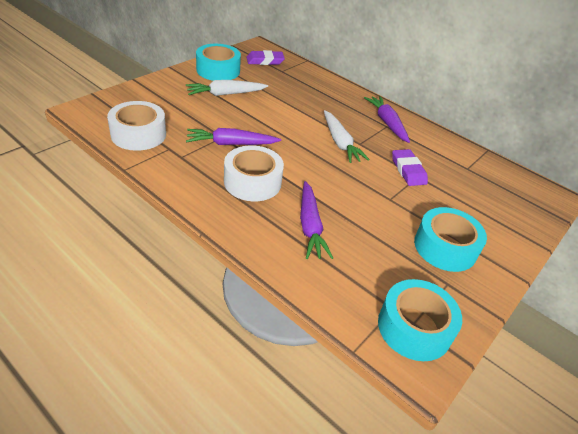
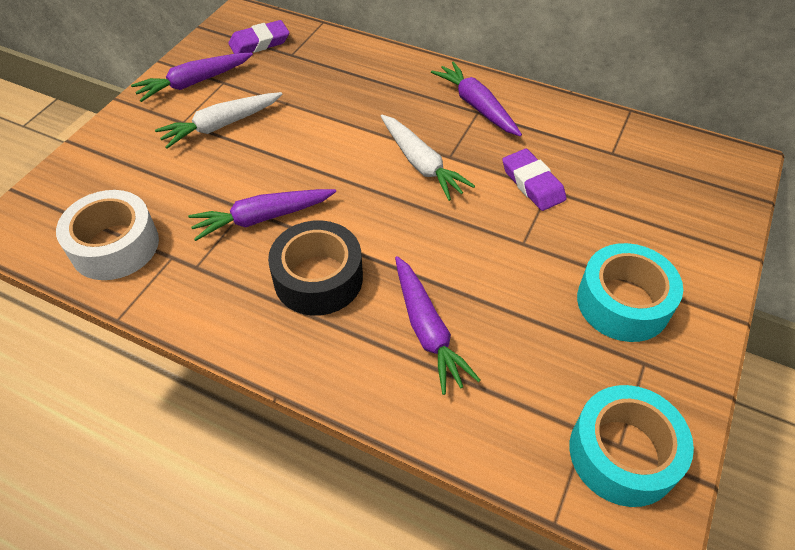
camera: 10 degrees left, 10 degrees up
(218, 70) = (194, 83): turquoise tape -> purple carrot
(252, 182) = (318, 278): white tape -> black tape

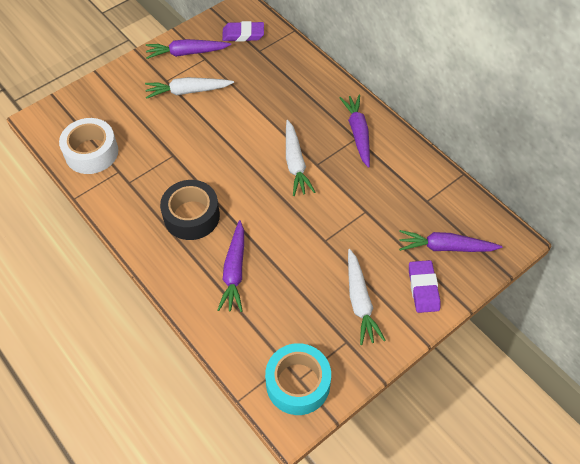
camera: 25 degrees right, 5 degrees up
(262, 218) = (180, 165): purple carrot -> purple carrot (445, 247)
(532, 183) = (357, 203): purple eraser -> purple eraser (423, 288)
(623, 302) = (360, 301): turquoise tape -> white carrot

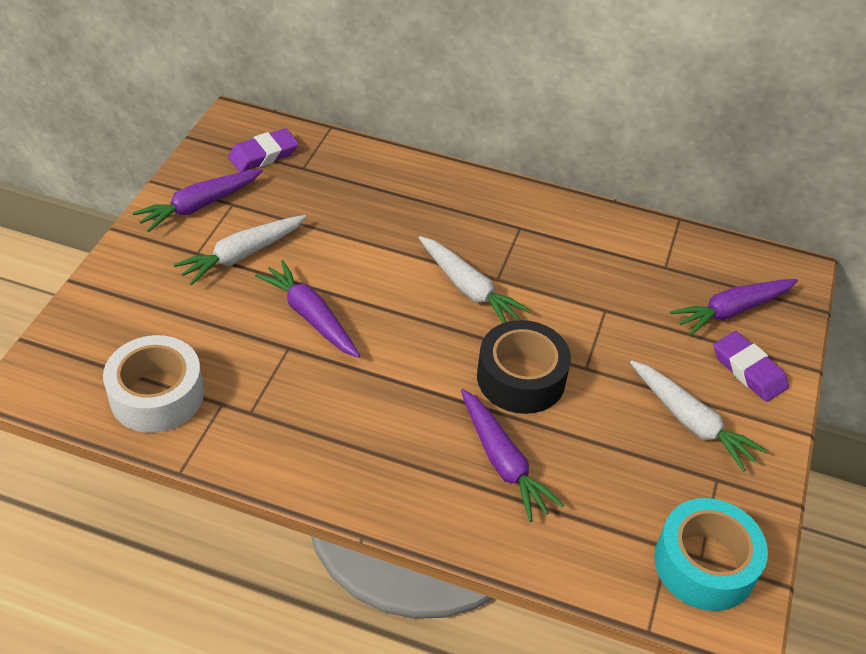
camera: 35 degrees left, 10 degrees down
(191, 216) = (382, 416): black tape -> black tape (521, 378)
(358, 133) = (517, 221): purple carrot -> purple carrot (310, 316)

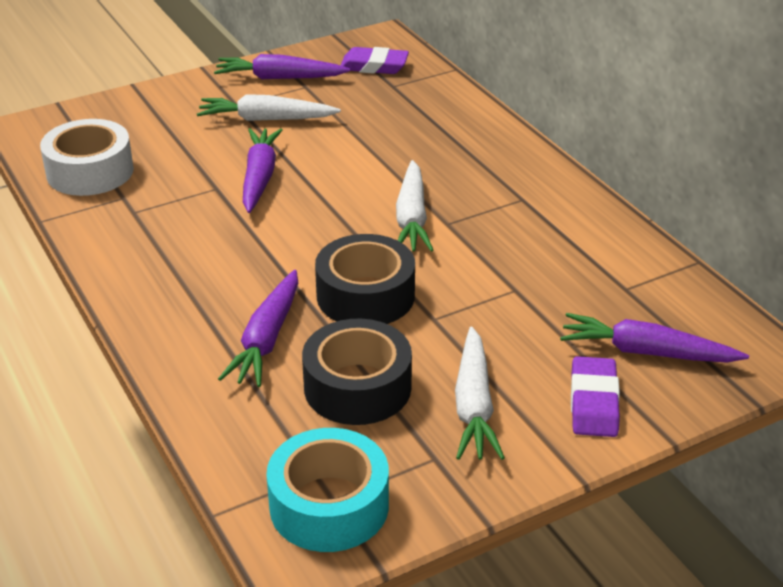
camera: 45 degrees right, 10 degrees down
(608, 458) = (357, 387): none -> black tape

